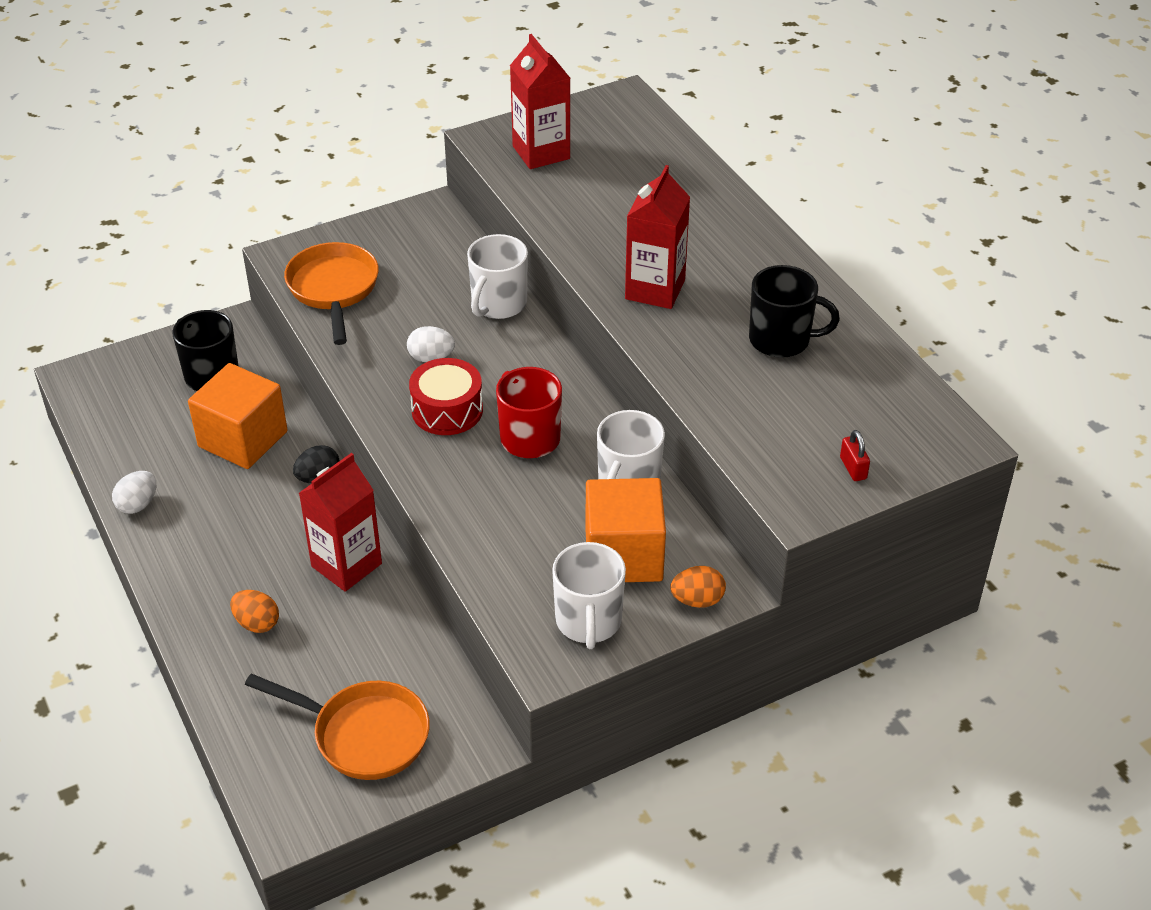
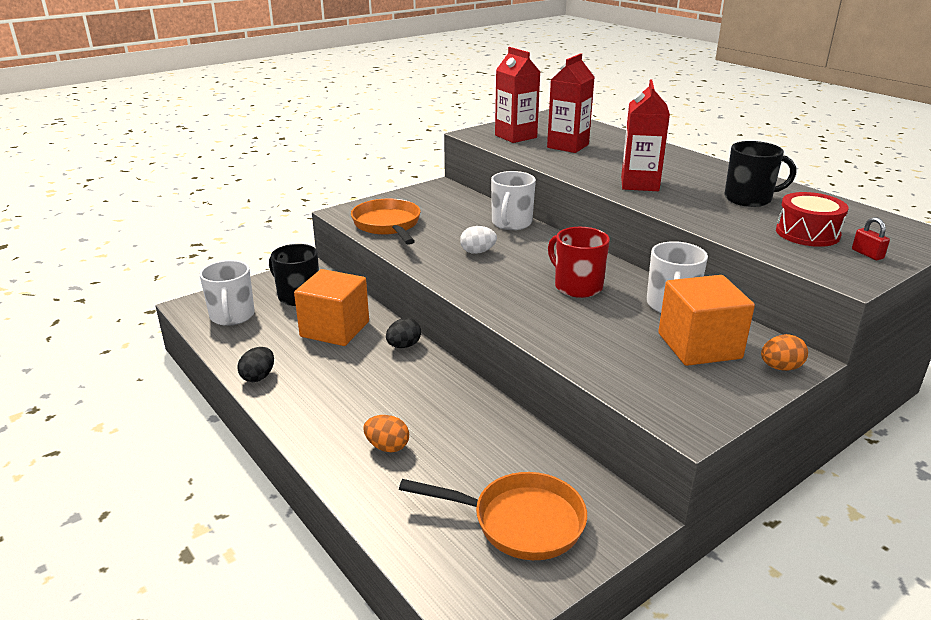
camera: 10 degrees left, 15 degrees down
(138, 504) = (258, 377): white egg -> black egg
(346, 565) = (449, 398): red carton -> red carton (568, 146)
(447, 410) = (505, 277): red drum -> red drum (807, 233)
(588, 621) = (702, 391): white mug -> white mug (232, 316)

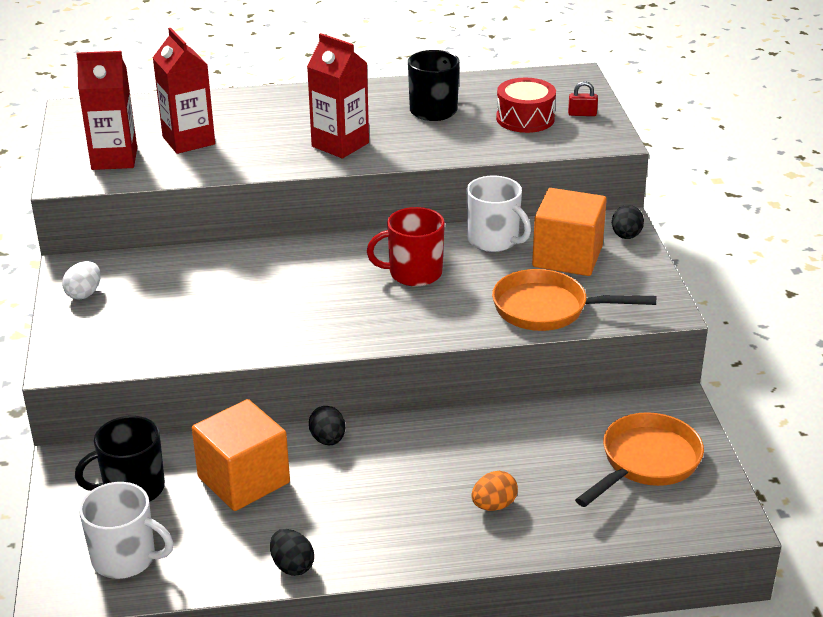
camera: 60 degrees left, 5 degrees up
(388, 225) = (141, 341): orange pan -> orange pan (547, 309)
(477, 252) = (280, 303): white egg -> white egg (84, 294)
(511, 223) = (235, 258): white mug -> none
(780, 367) = (626, 236): orange egg -> black egg

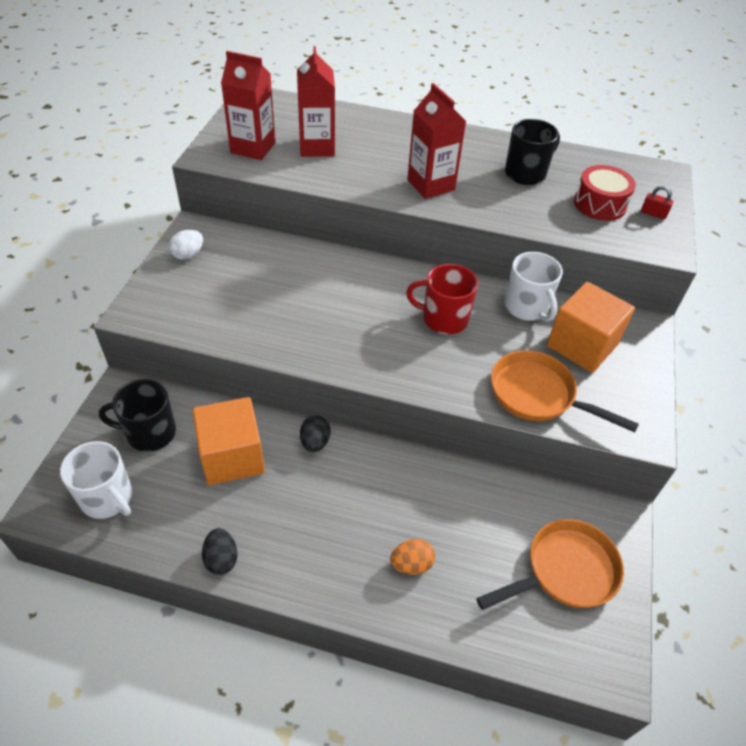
camera: 20 degrees right, 15 degrees up
(626, 236) = (644, 340): black egg -> none

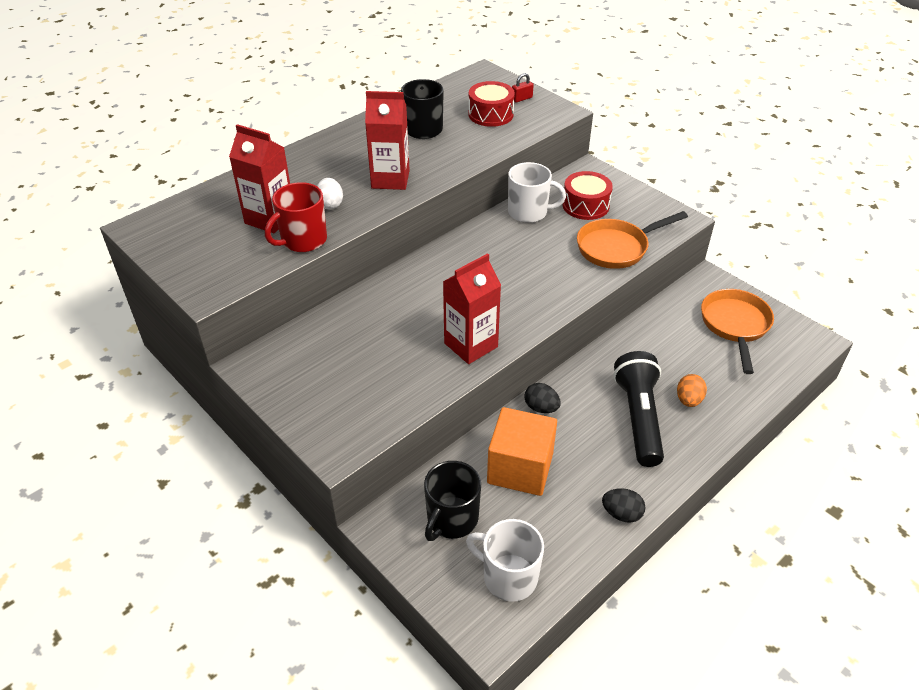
camera: 55 degrees left, 5 degrees down
(108, 498) = (508, 577): white mug -> white mug turned 135 degrees counterclockwise
(188, 254) = (286, 382): white egg -> white egg (330, 204)
(253, 148) = (227, 257): red carton -> red carton (471, 345)
(355, 527) = (638, 418): none -> black flashlight
(443, 319) = (506, 258): red mug -> red mug (303, 240)
(582, 345) = (585, 205): orange cube -> red drum

